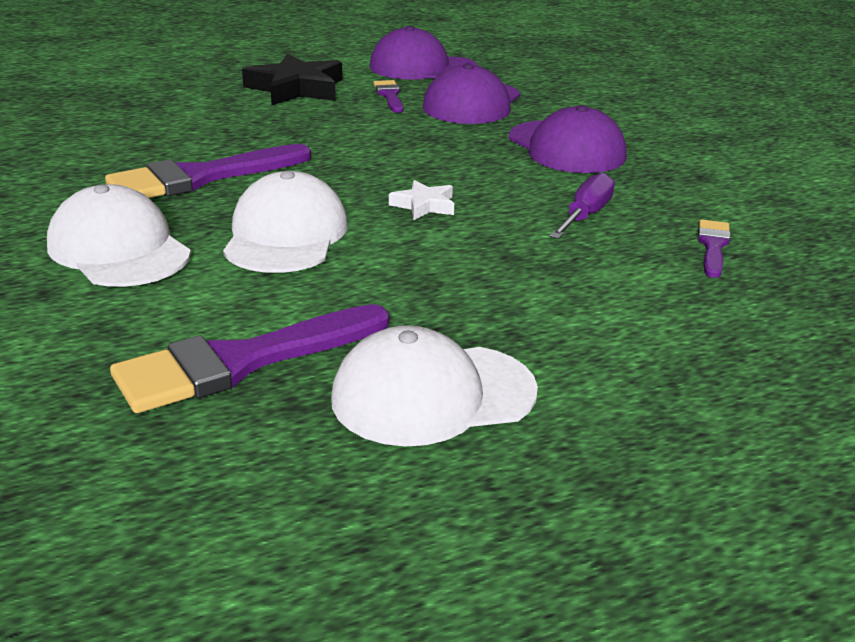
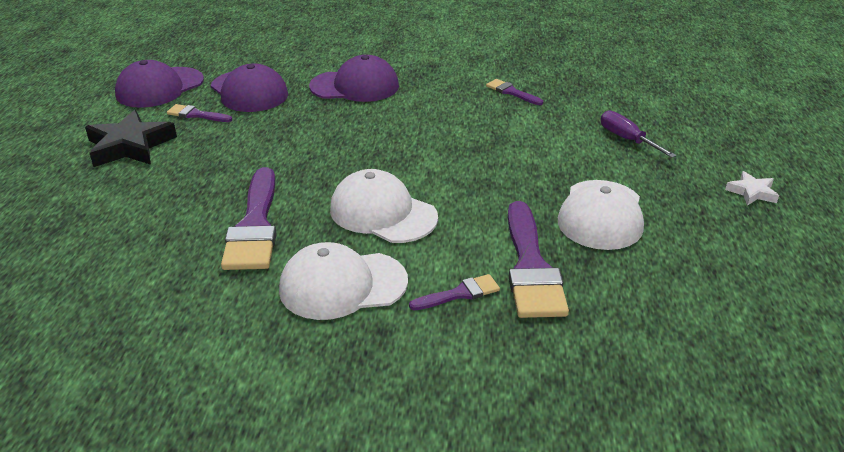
camera: 60 degrees left, 5 degrees up
(145, 323) = (459, 293): none -> purple brush
(424, 205) = (387, 154): white star -> white star (752, 192)
(585, 216) = (448, 112): purple screwdriver -> purple screwdriver (627, 139)

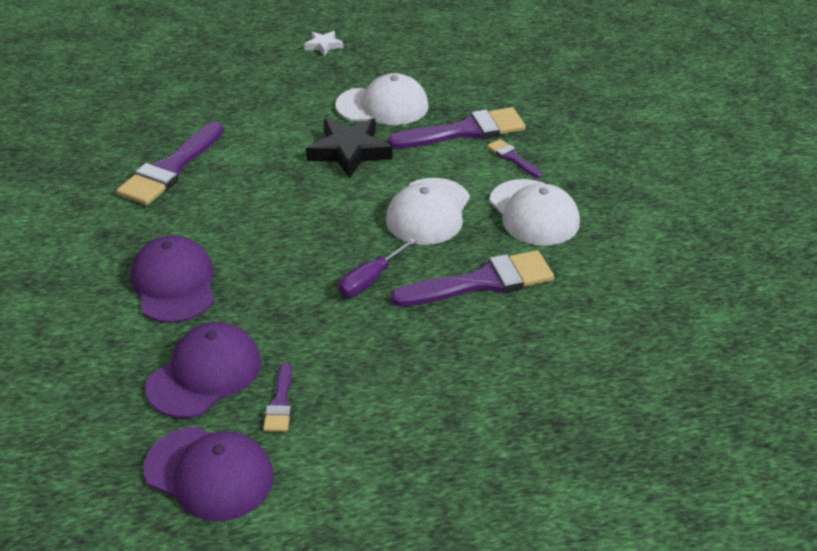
camera: 105 degrees left, 5 degrees up
(130, 146) = (375, 435): black star -> black star (349, 152)
(511, 92) = (170, 169): purple brush -> purple brush, size x2.02
(627, 139) = (256, 99): purple screwdriver -> purple screwdriver (370, 280)

